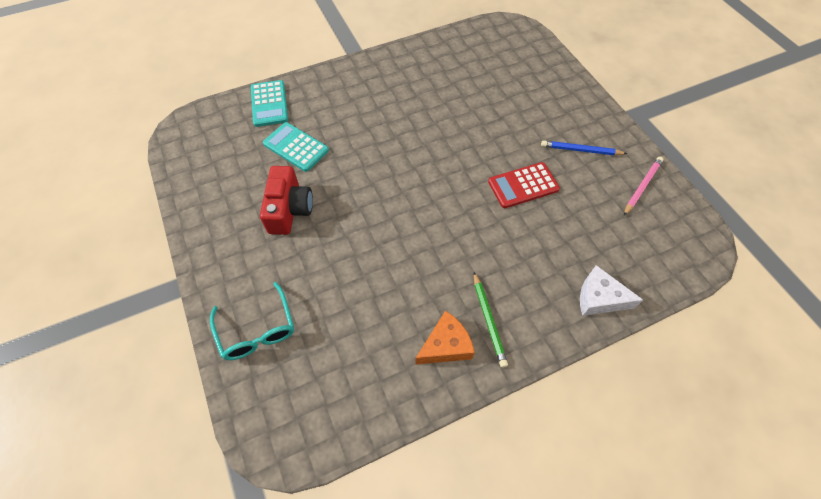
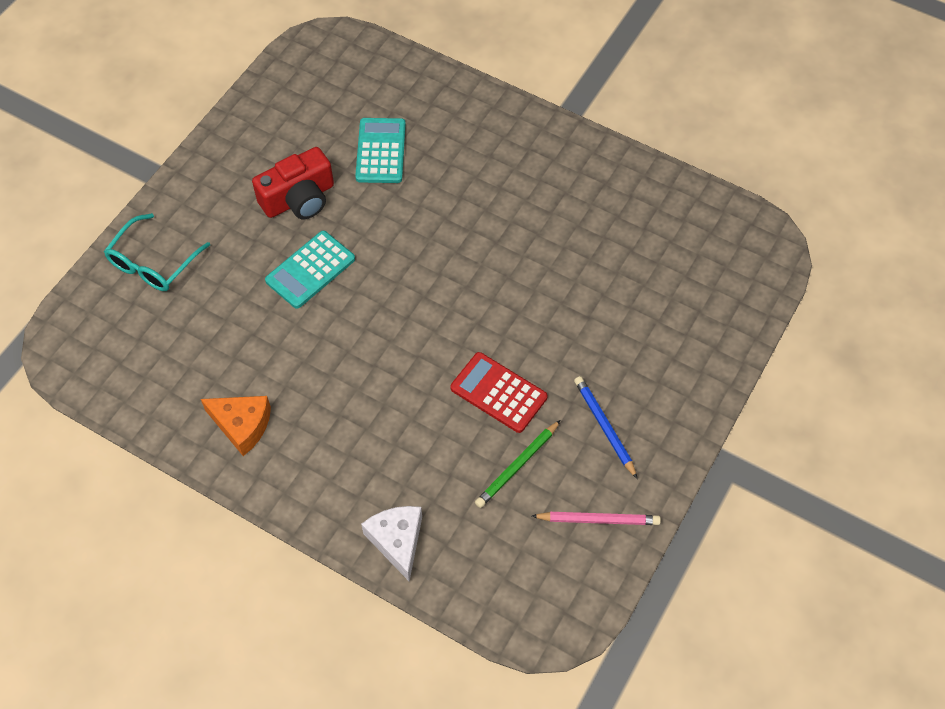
camera: 55 degrees right, 0 degrees up
(269, 104) = (420, 88): turquoise calculator -> turquoise calculator (310, 270)
(488, 320) = (295, 448): green pencil -> green pencil (517, 466)

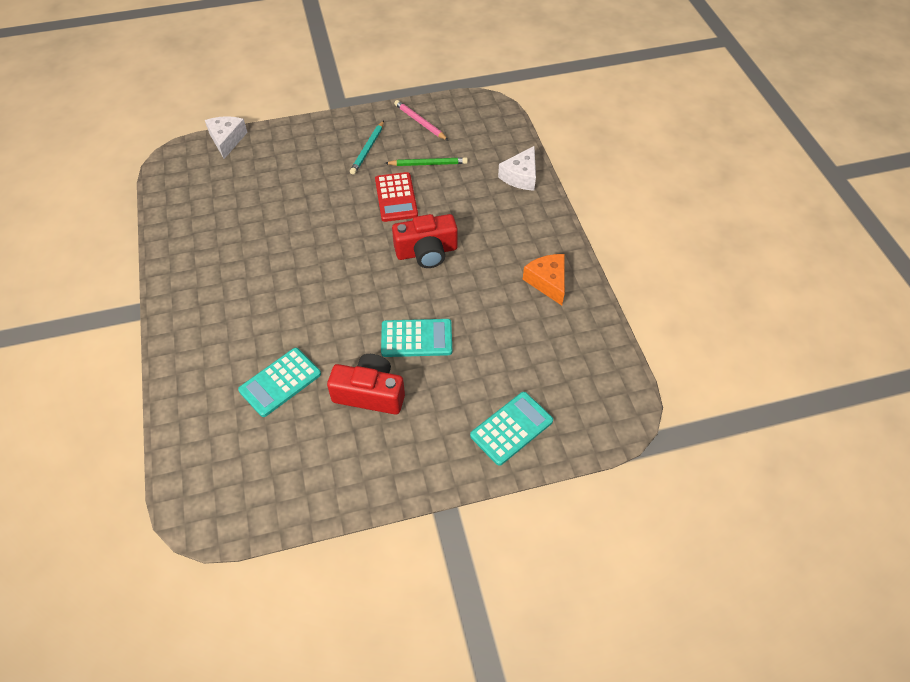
camera: 135 degrees left, 5 degrees down
(153, 263) = (511, 428): turquoise glasses -> turquoise calculator
(395, 358) = (426, 252): none -> red camera
(604, 426) = (367, 149): blue pencil -> turquoise pencil
(757, 308) = (227, 140): none -> white cheese

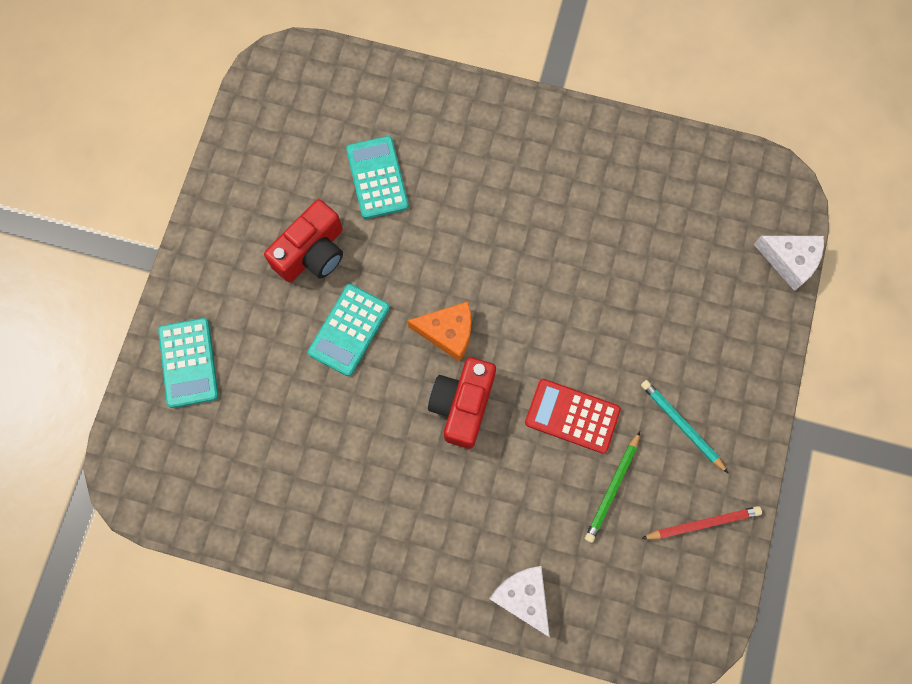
camera: 120 degrees right, 20 degrees up
(420, 122) = (703, 523): pink pencil -> red pencil
(547, 282) = (336, 517): orange cheese -> orange cheese (448, 332)

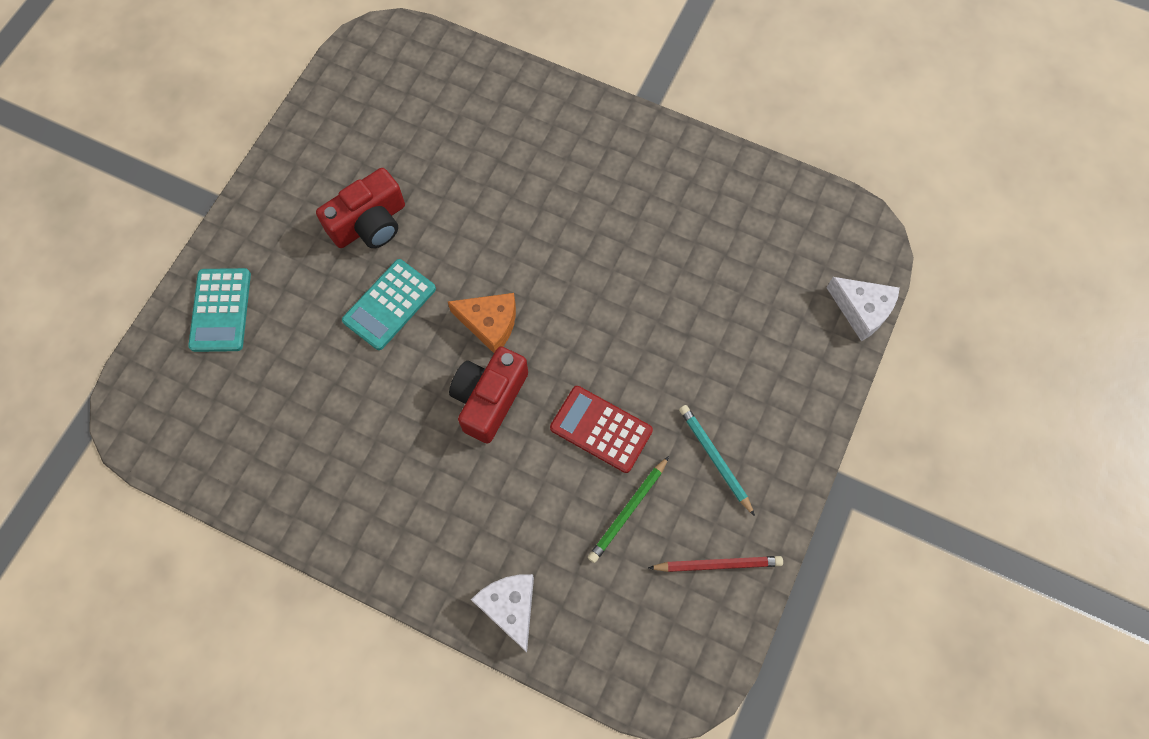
camera: 10 degrees right, 5 degrees down
(377, 178) = (451, 162): turquoise calculator -> none

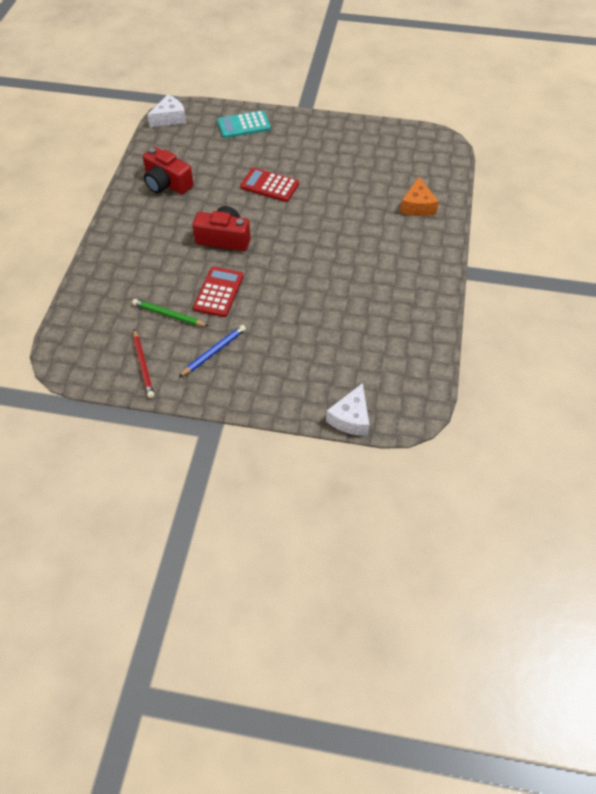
camera: 75 degrees right, 15 degrees down
(369, 223) = (318, 166): red camera -> red camera (167, 183)
(389, 305) = (269, 185): turquoise calculator -> red calculator
(490, 323) = (272, 229): orange cheese -> orange cheese (417, 206)
(510, 607) = (100, 273): white cheese -> white cheese (169, 118)
(715, 458) = (214, 352): turquoise pencil -> blue pencil

